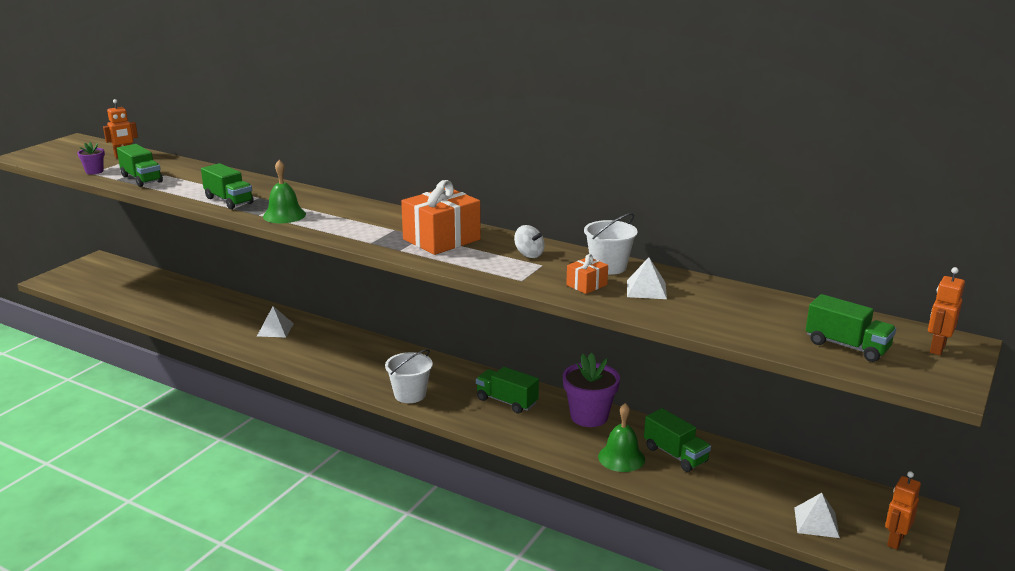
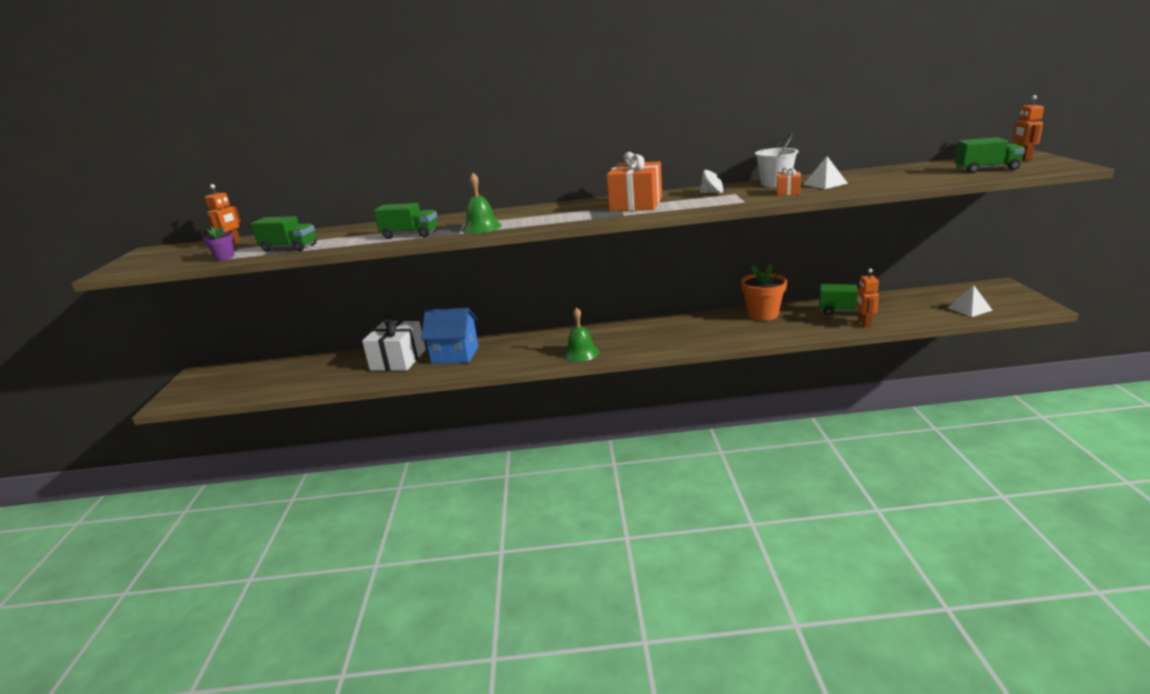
camera: 30 degrees left, 0 degrees up
(231, 314) = (398, 360): none -> white gift
(275, 329) = (455, 355): white pyramid -> blue house
(410, 394) = (630, 349): white bucket -> none
(507, 401) = (700, 327): green truck -> none
(589, 416) = (763, 314): purple flower pot -> orange flower pot
(621, 457) = (820, 324): green bell -> green bell (581, 353)
(895, 541) = (1015, 300): orange robot -> orange robot (864, 323)

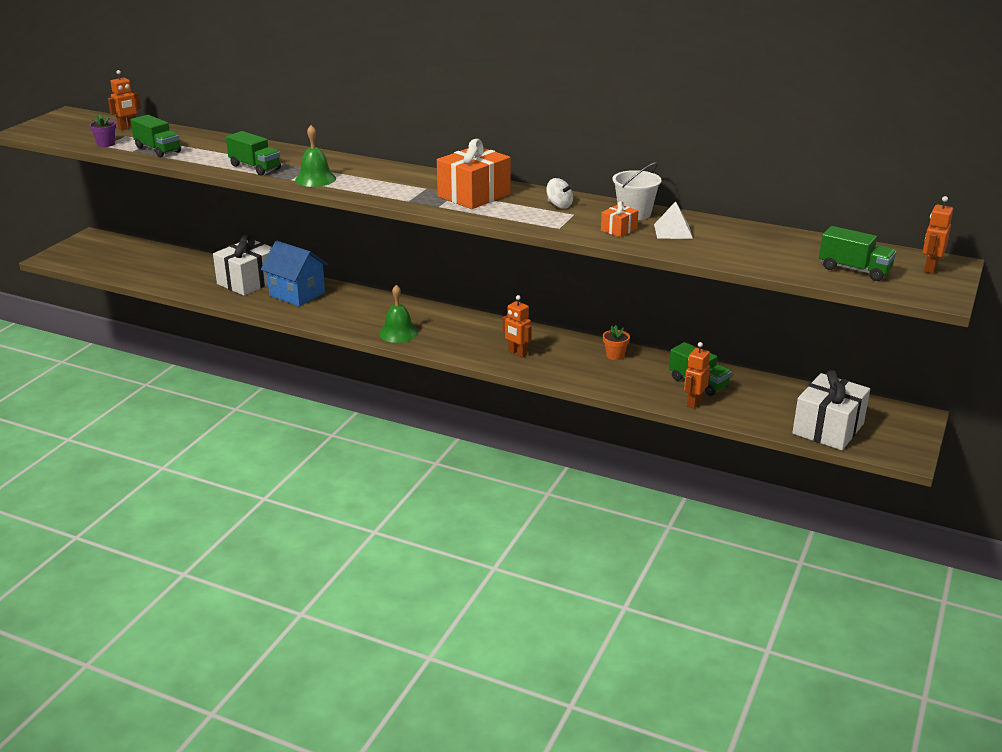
camera: 25 degrees right, 5 degrees up
(693, 336) = (517, 353): none -> orange robot
(763, 314) = (615, 355): orange flower pot -> orange flower pot, size x0.52
(969, 309) = (828, 429): white pyramid -> white gift

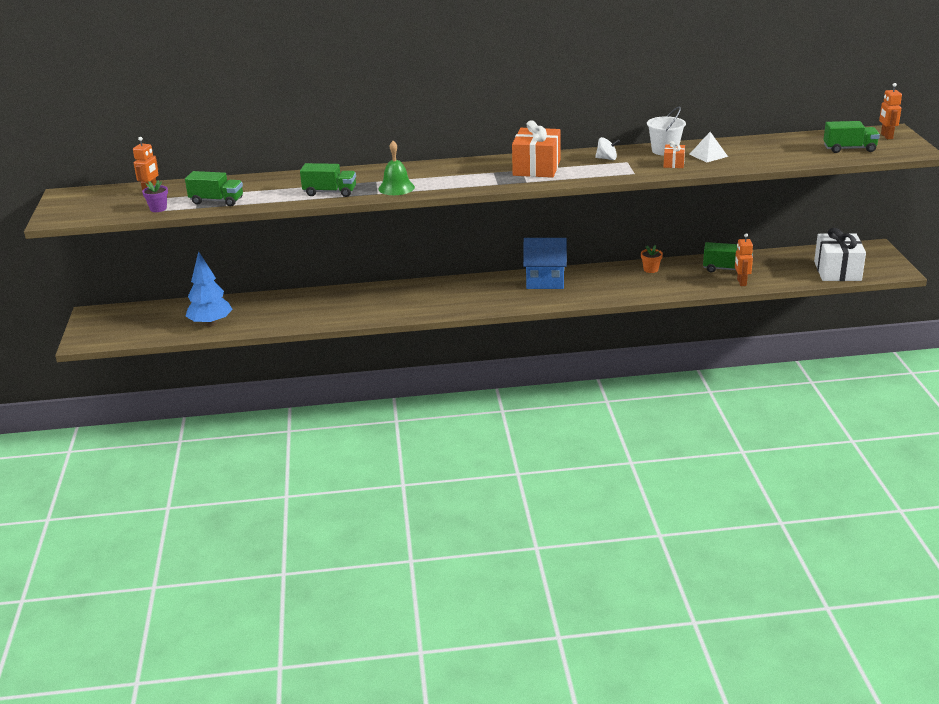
camera: 30 degrees left, 0 degrees up
(159, 275) = (211, 323): none -> blue tree
(248, 282) = (299, 305): white gift -> none
(297, 294) = (356, 301): blue house -> blue house (545, 281)
(398, 333) = (479, 303): green bell -> none
(517, 353) = (584, 289): orange robot -> none

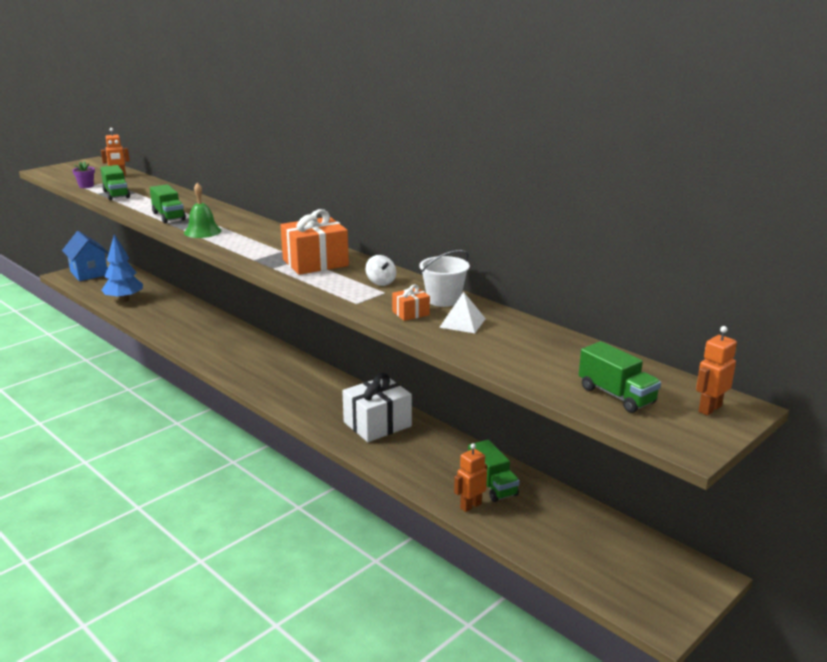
camera: 50 degrees right, 5 degrees down
(545, 281) = (339, 395): blue house -> blue house (89, 273)
(651, 269) = (432, 440): orange flower pot -> none
(837, 271) = (592, 568): white gift -> white gift (377, 424)

